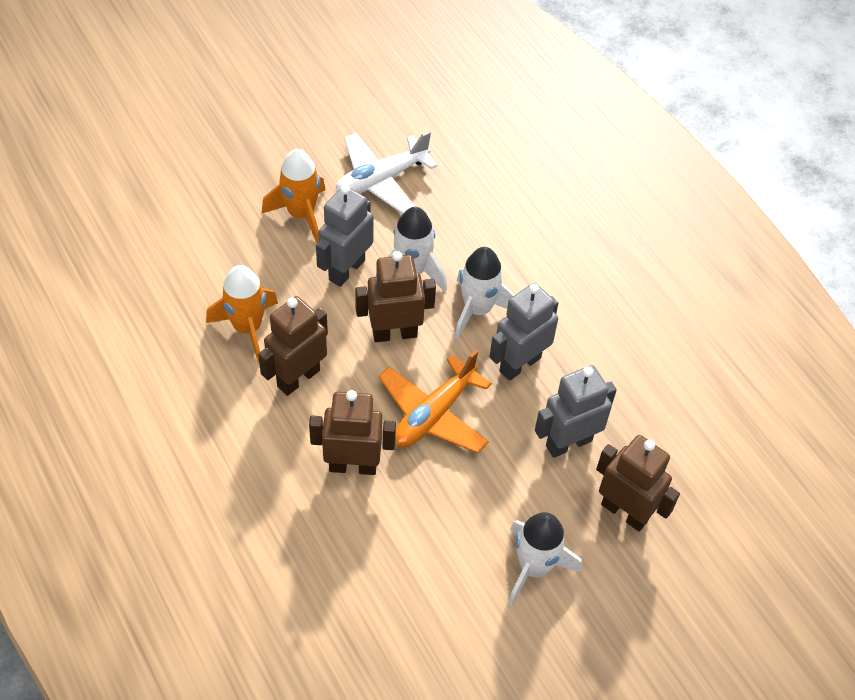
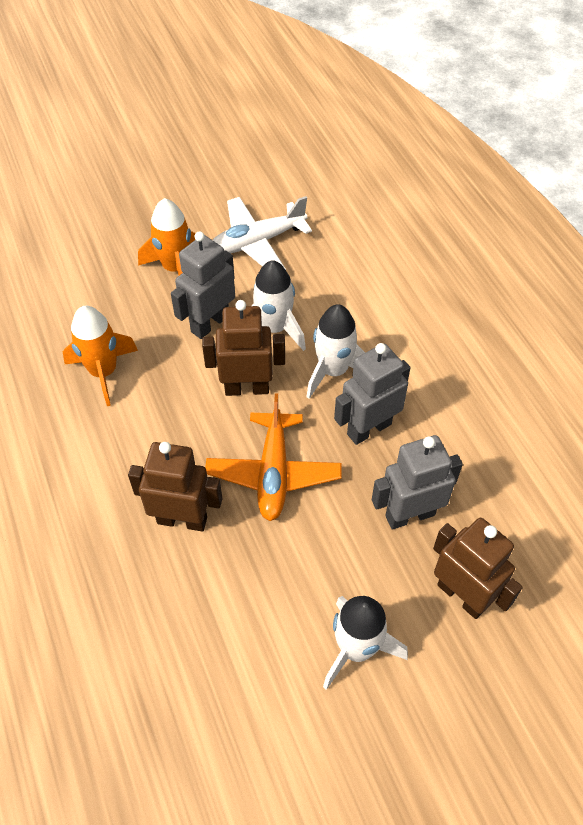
camera: 10 degrees right, 0 degrees up
(298, 378) = (143, 425): brown robot -> none
(433, 414) = (273, 473): orange plane -> orange plane turned 45 degrees counterclockwise

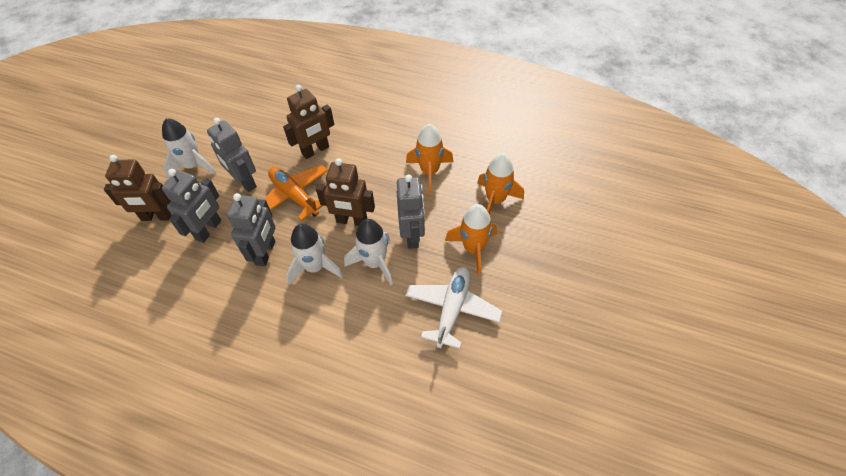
camera: 135 degrees right, 0 degrees up
(92, 290) = (495, 200): none -> orange rocket
(247, 388) = (351, 221): brown robot -> brown robot turned 60 degrees clockwise
(311, 551) = (244, 182): none -> grey robot

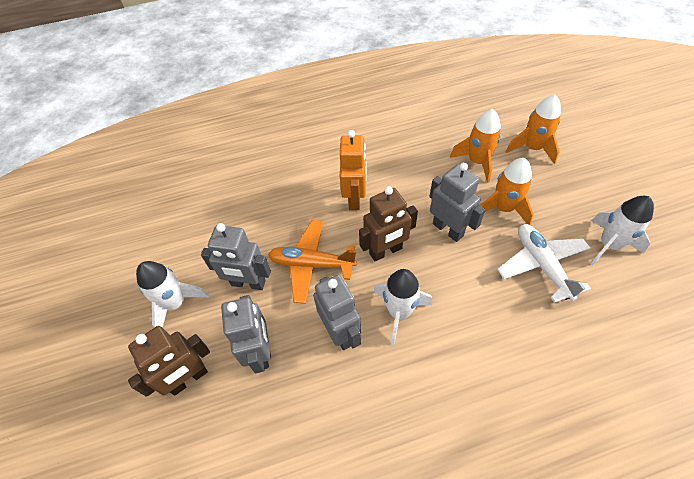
camera: 35 degrees left, 0 degrees up
(315, 150) = (287, 213): brown robot -> none
(371, 169) = (355, 198): none -> orange robot
(375, 263) = (444, 272): white rocket -> white rocket (609, 245)
(429, 172) = (404, 171): orange rocket -> orange rocket (532, 148)

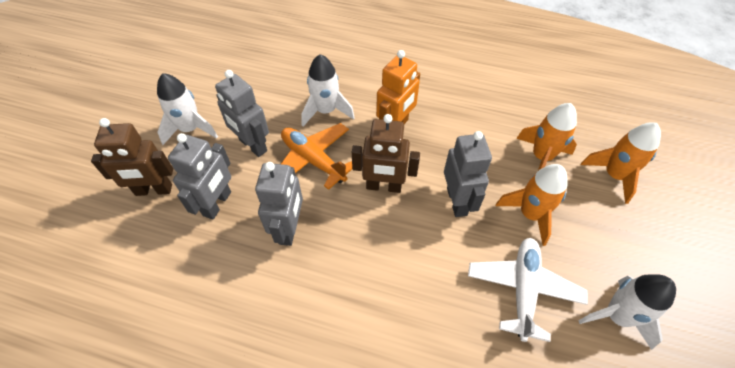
camera: 30 degrees right, 0 degrees up
(399, 312) = (351, 244): white rocket -> white rocket (326, 111)

